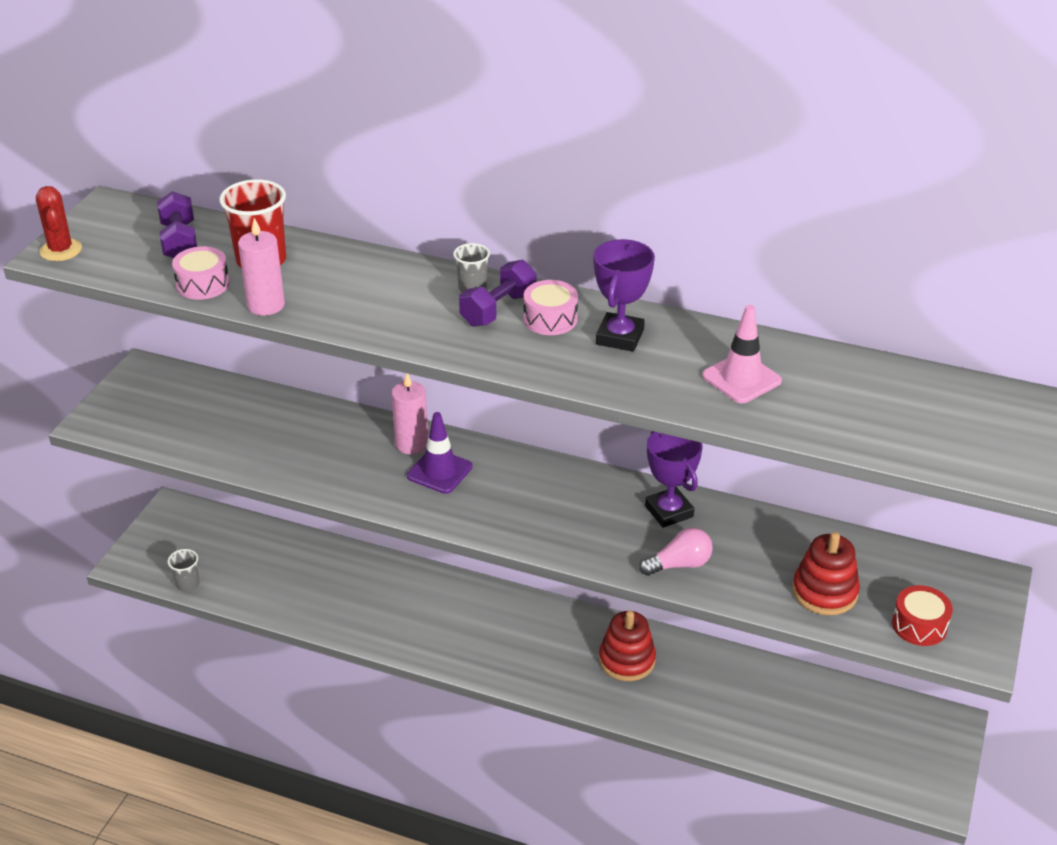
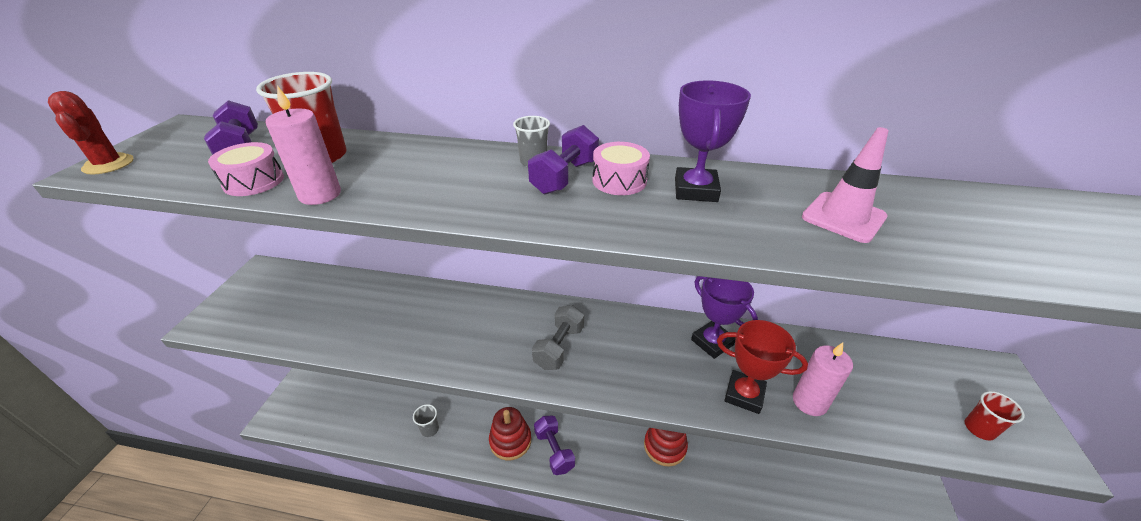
camera: 10 degrees left, 0 degrees up
(188, 584) = (321, 429): grey cup -> grey cup (430, 429)
(411, 444) = (485, 308): pink candle -> pink candle (809, 402)
(439, 471) = (513, 330): purple traffic cone -> none
(480, 645) = (554, 451): none -> purple dumbbell
(488, 495) = (559, 347): none -> grey dumbbell
(679, 564) = (744, 394): pink light bulb -> red trophy
(824, 592) = (879, 405): red stacking toy -> red stacking toy (510, 441)
(919, 625) = (979, 429): red drum -> red cup

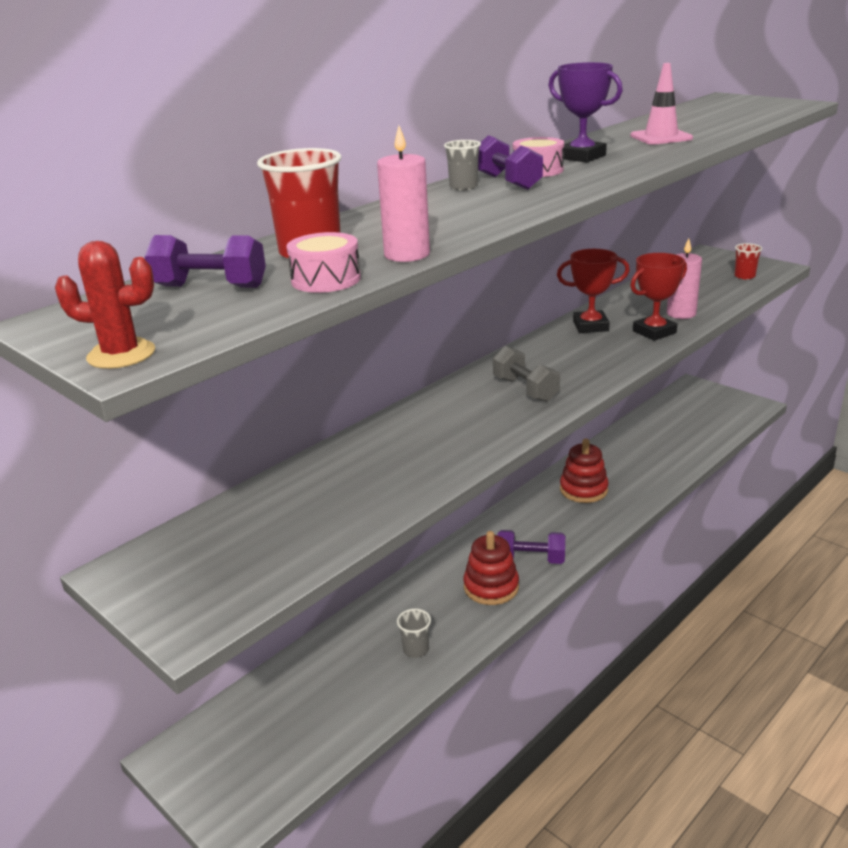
camera: 55 degrees left, 10 degrees down
(712, 342) = (590, 326): purple trophy -> red trophy

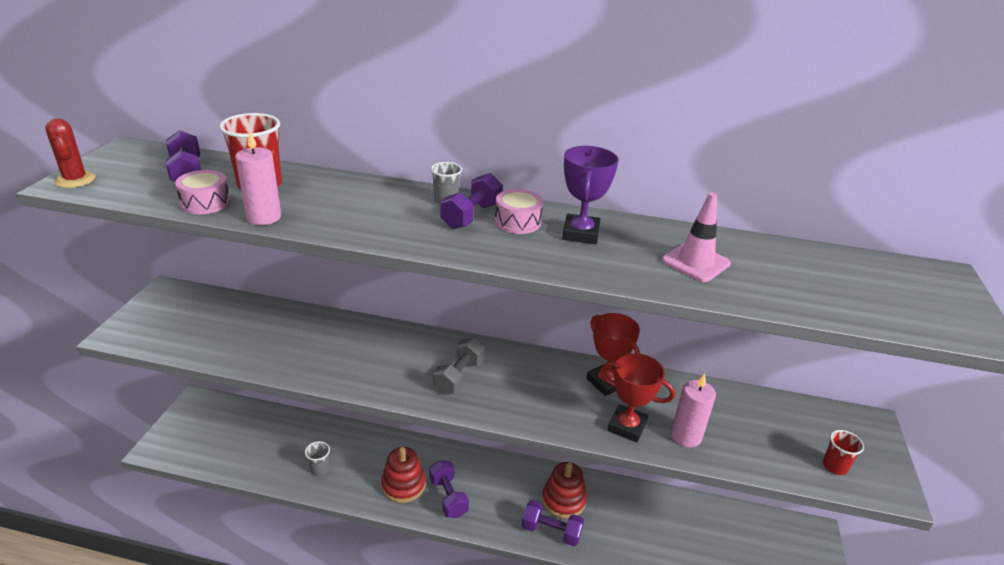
camera: 55 degrees right, 5 degrees up
(616, 508) = (551, 531): none -> purple dumbbell

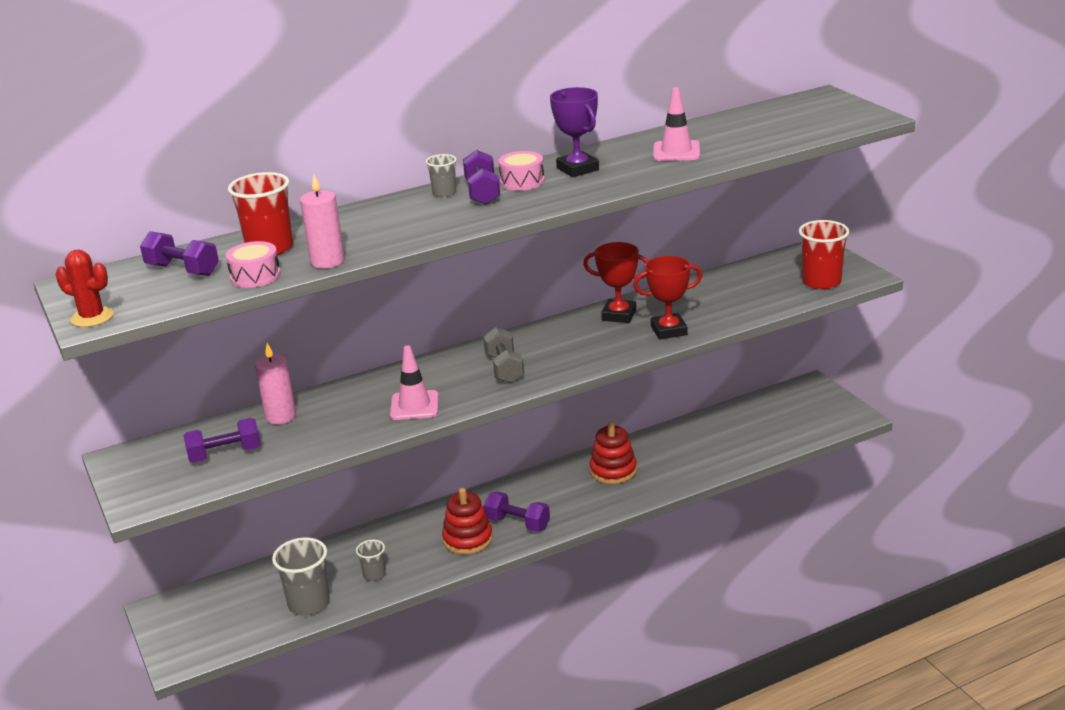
camera: 35 degrees left, 5 degrees down
(262, 462) = (309, 603): none -> grey cup
(359, 369) = (414, 406): none -> pink traffic cone
(551, 531) = (628, 493): purple dumbbell -> purple dumbbell (225, 454)
(686, 436) = (714, 315): pink candle -> pink candle (281, 416)
(834, 466) = (821, 282): red cup -> red cup, size x1.82

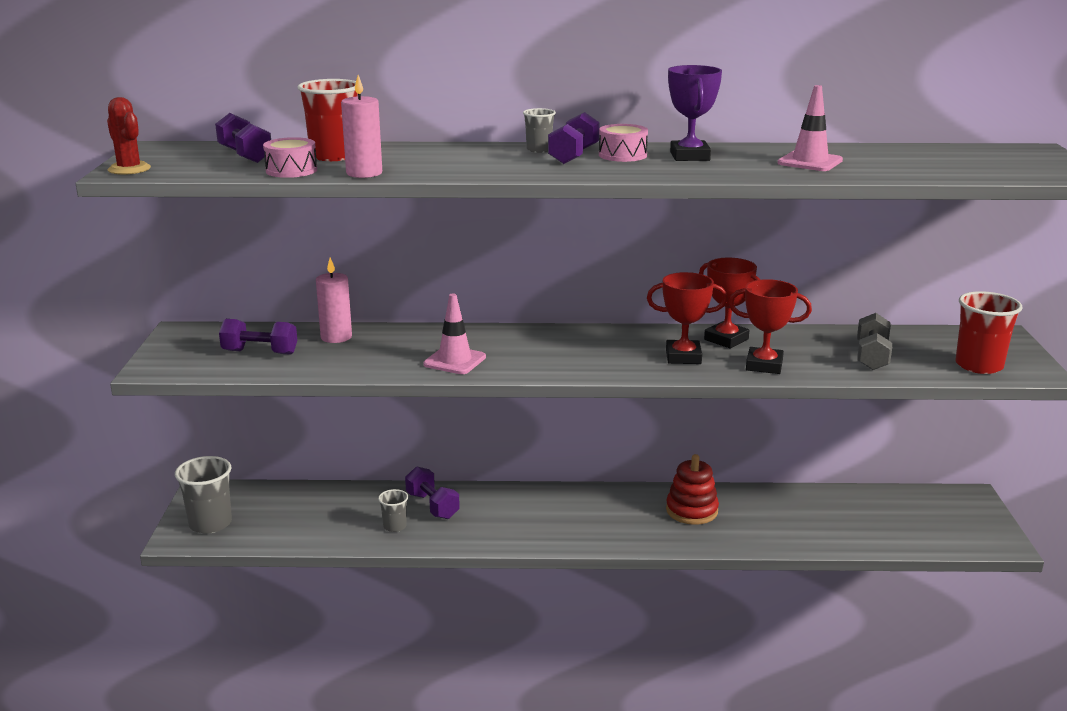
camera: 25 degrees right, 5 degrees down
(309, 603) = (320, 530): grey cup -> grey cup (210, 523)
(467, 539) = (502, 525): red stacking toy -> none
(504, 368) = (568, 354): grey dumbbell -> grey dumbbell (872, 357)
(517, 523) = (559, 527): purple dumbbell -> purple dumbbell (432, 506)
(600, 342) = (683, 357): none -> red trophy

